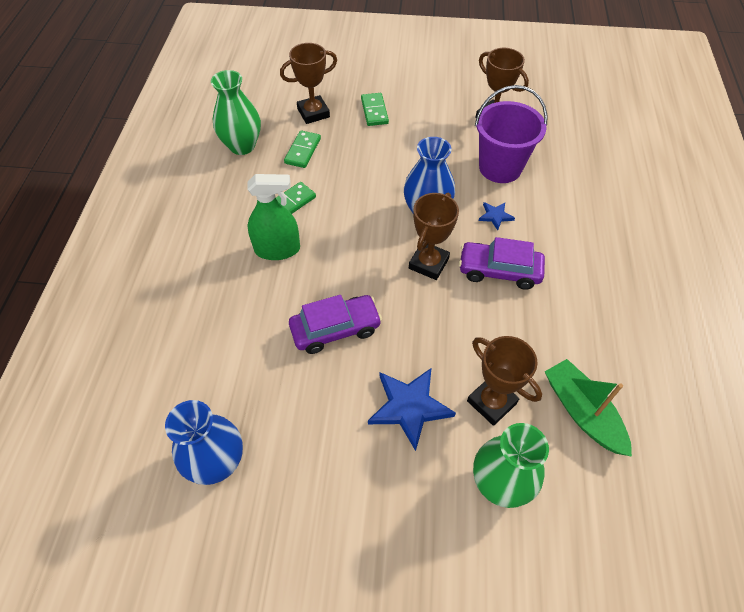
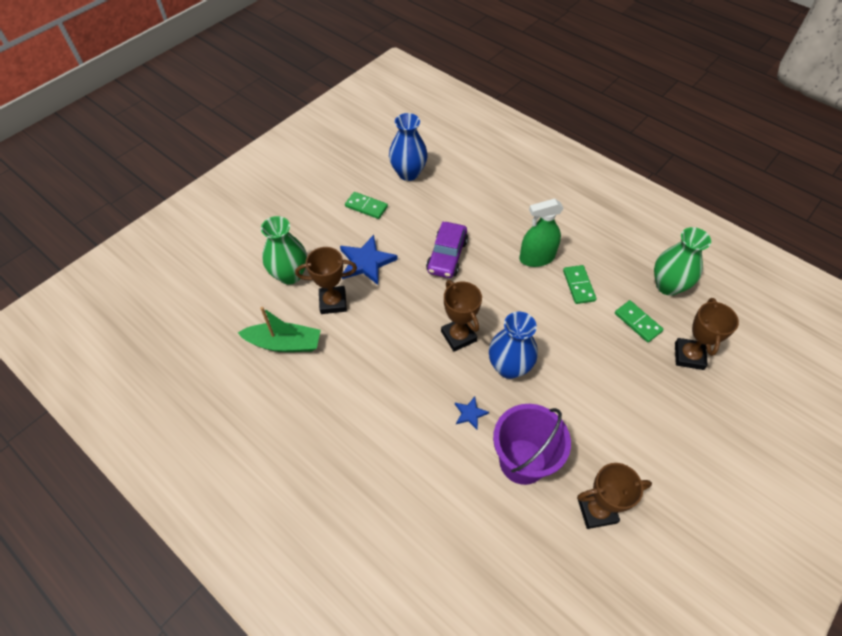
camera: 125 degrees right, 0 degrees up
(277, 249) = (536, 258): green spray bottle -> green spray bottle turned 45 degrees clockwise
(374, 111) = (666, 407): green domino -> green domino (366, 207)
(499, 271) = (417, 376): purple car -> none

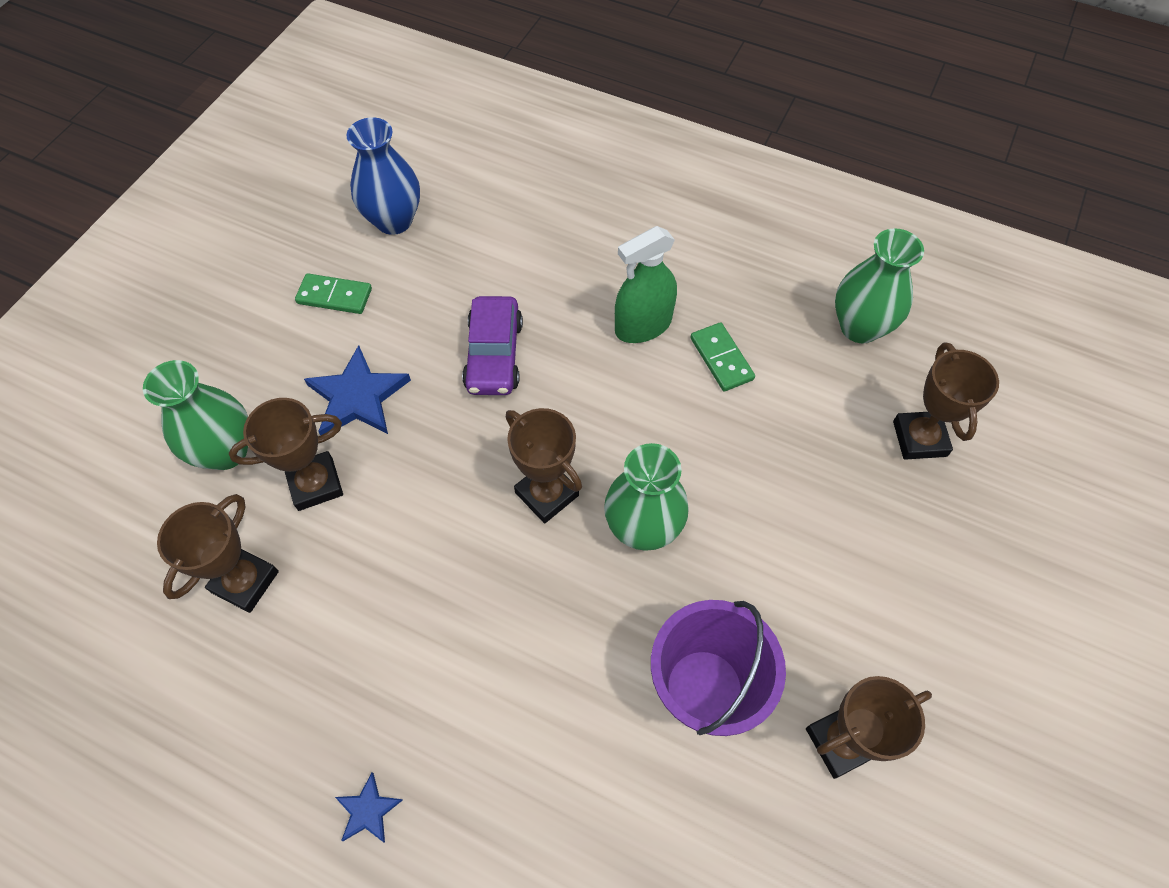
camera: 15 degrees left, 5 degrees up
(284, 343) = (245, 581): green boat -> brown trophy
(470, 414) = (598, 628): blue star -> blue star (368, 810)
(509, 367) = (643, 528): blue vase -> green vase
(637, 322) = (828, 400): green domino -> none

